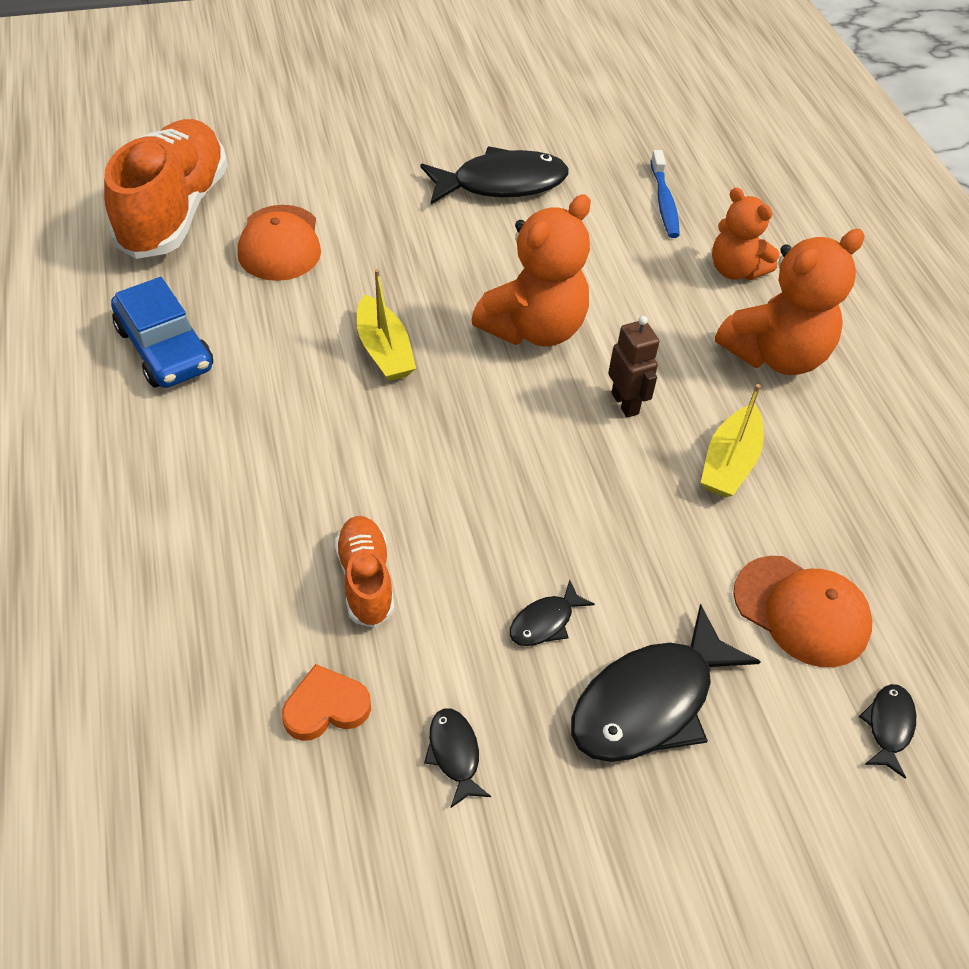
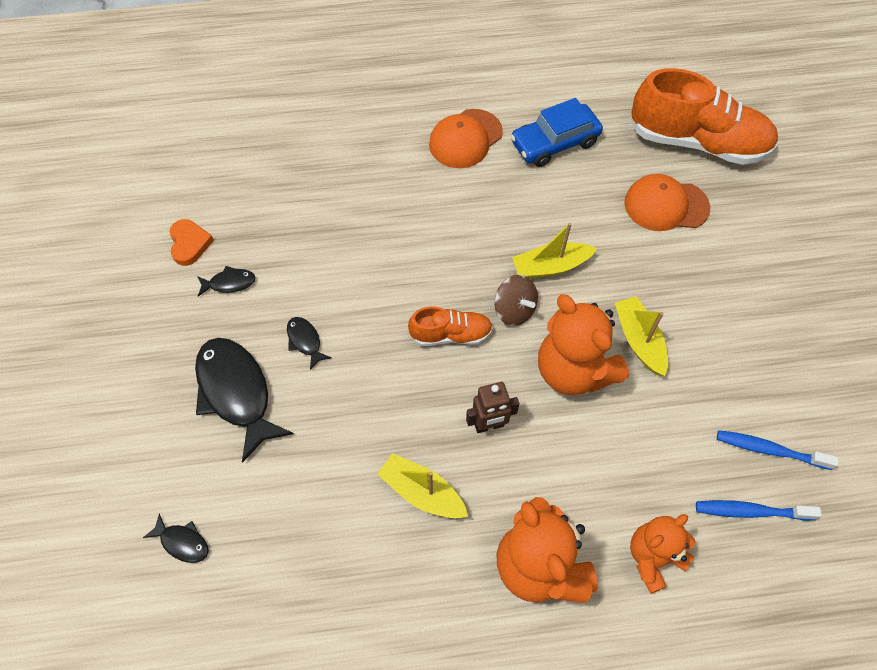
camera: 100 degrees right, 10 degrees up
(326, 707) = (273, 224): orange heart -> orange heart (189, 244)
(365, 580) = (353, 246): orange shoe -> orange shoe (451, 334)
(456, 385) = (514, 310): none -> brown spinning top
(483, 273) = (639, 340): none -> yellow boat
(501, 184) = (760, 368): black fish -> none
(594, 185) = (769, 450): none -> blue toothbrush
(801, 611) = (281, 509): orange cap -> orange cap (465, 139)

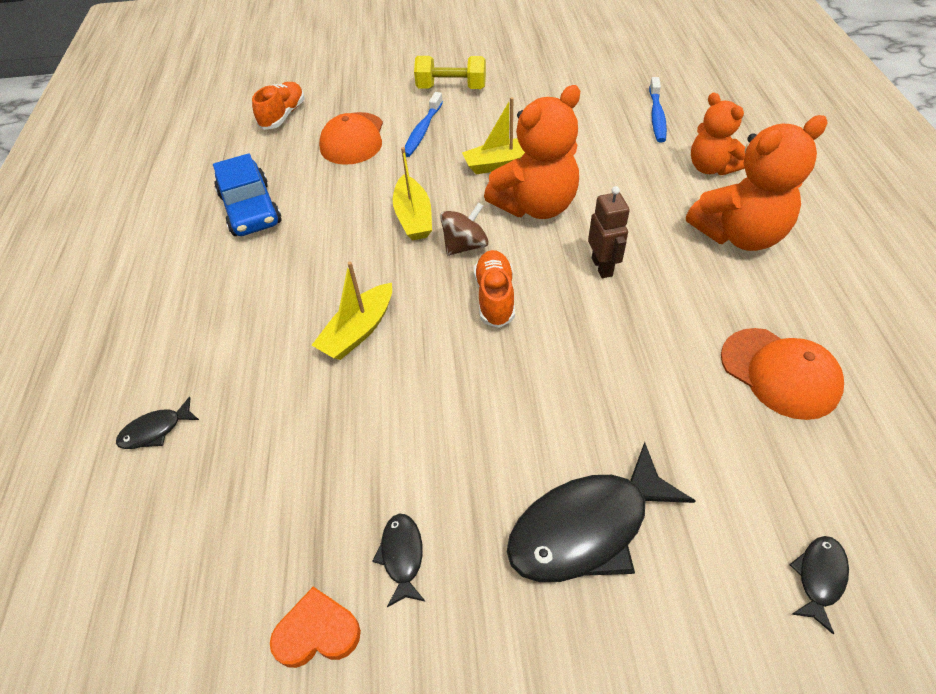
camera: 85 degrees left, 10 degrees down
(305, 341) = (503, 445): black fish -> black fish (155, 430)
(422, 492) = (687, 320): yellow boat -> yellow boat (358, 331)
(465, 139) = (218, 283): orange cap -> orange cap (779, 373)
(697, 142) = (283, 116): orange shoe -> orange shoe, size x0.51
(769, 450) = (602, 103): blue toothbrush -> blue toothbrush (422, 131)
(774, 288) = (451, 88): none -> yellow dumbbell

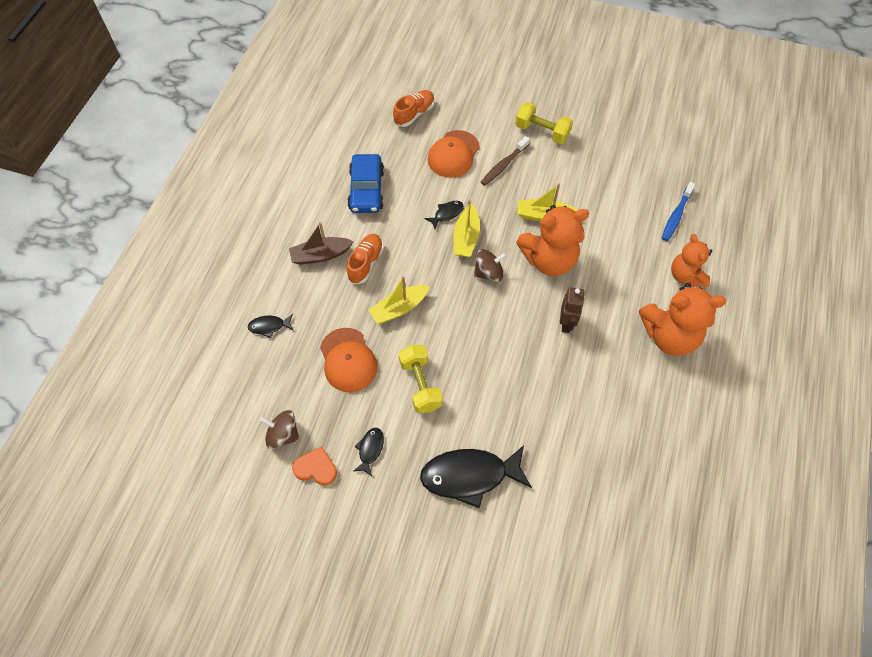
camera: 20 degrees right, 10 degrees up
(210, 305) = (320, 255): none -> brown boat
(234, 597) = (283, 435): none -> brown spinning top
(422, 131) = (503, 165): blue toothbrush -> brown toothbrush
(439, 421) = (420, 384): none -> yellow dumbbell
(495, 297) = (489, 318): orange shoe -> orange shoe (365, 263)
(779, 373) = (630, 438): orange cap -> orange cap (348, 360)
(819, 577) = (573, 551): black fish -> black fish (447, 214)

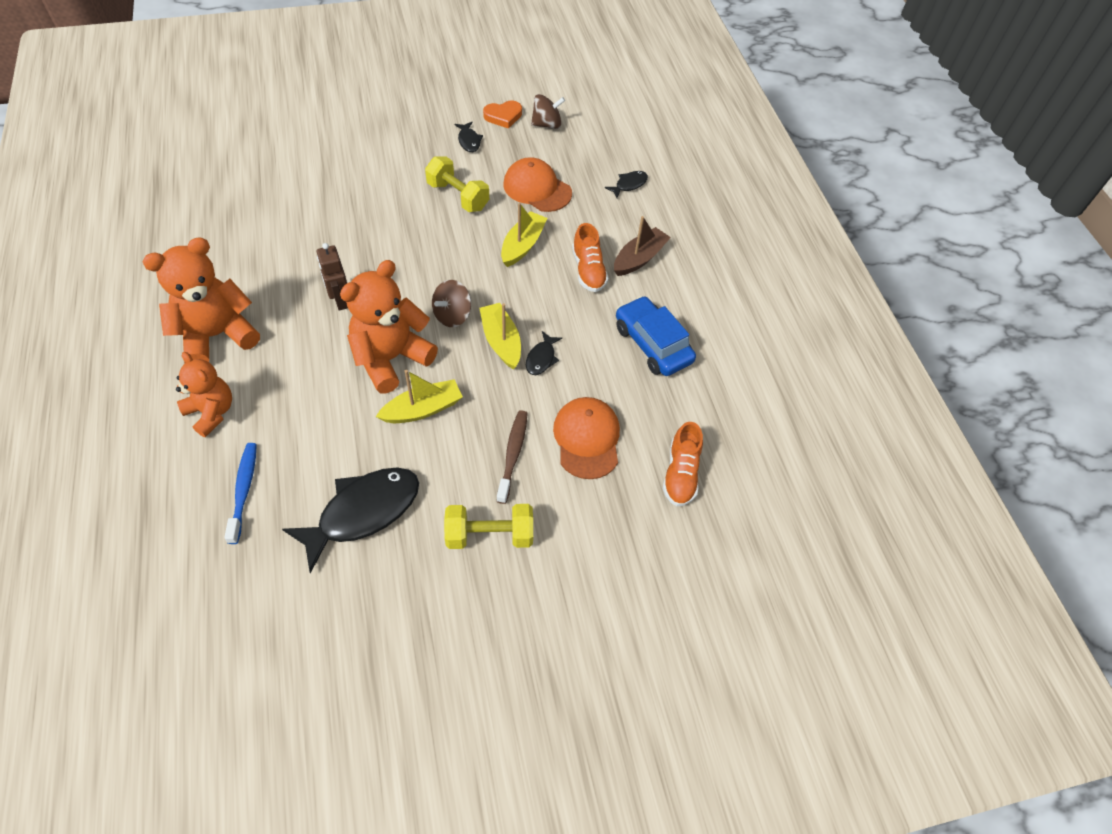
camera: 145 degrees right, 5 degrees down
(470, 476) = (374, 155): black fish -> black fish (363, 512)

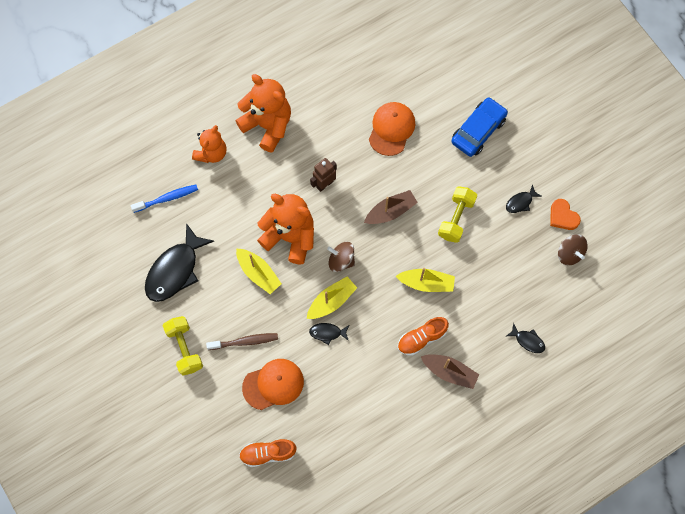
camera: 75 degrees right, 15 degrees up
(363, 512) = (175, 270): black fish -> black fish turned 90 degrees clockwise
(415, 249) = (390, 211): none -> brown boat
(537, 188) = (490, 272): orange cap -> orange cap (391, 129)
(652, 344) = (370, 405): blue car -> blue car (478, 131)

